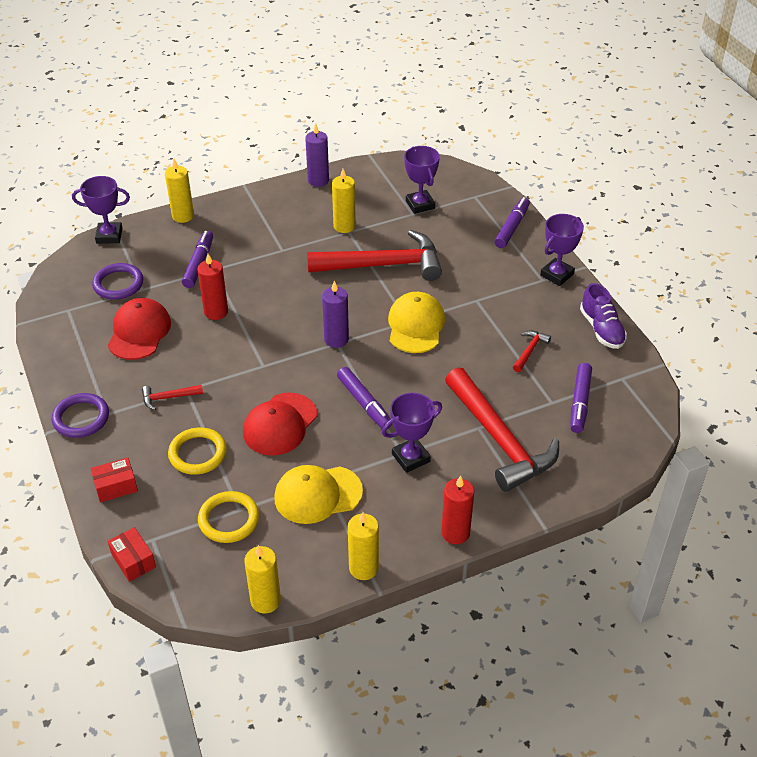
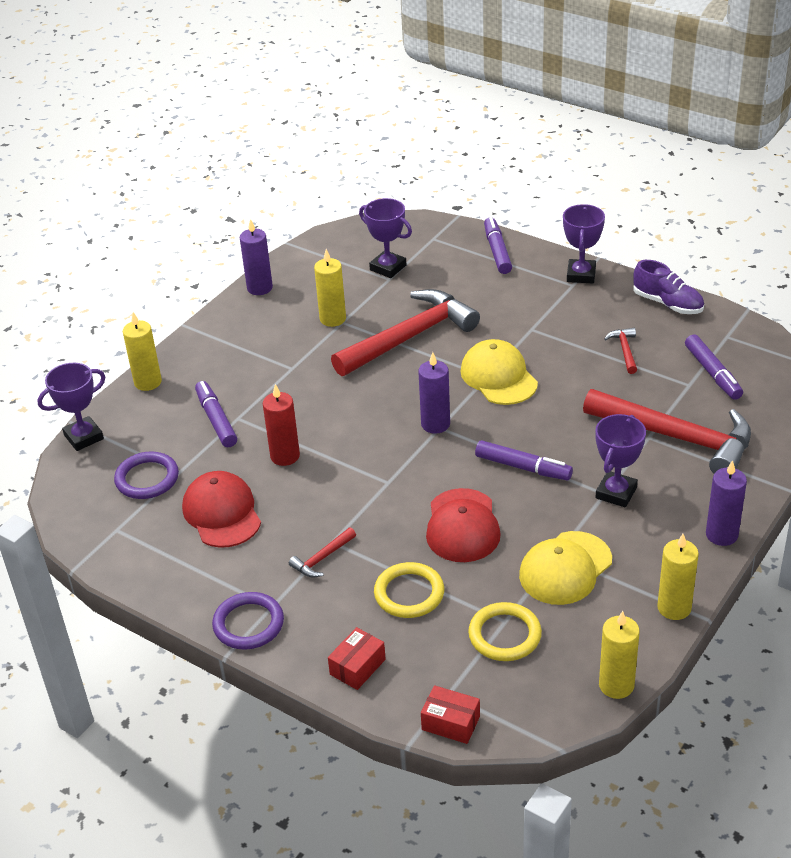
camera: 30 degrees left, 5 degrees down
(455, 533) = (721, 535): red candle -> purple candle

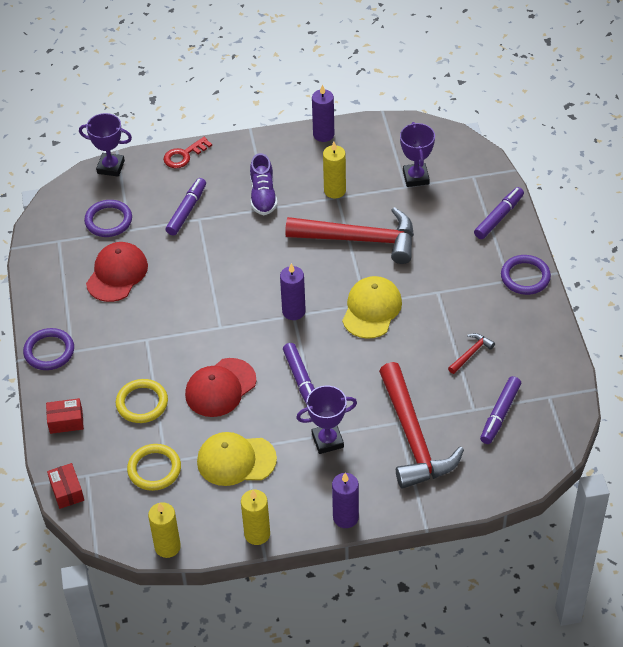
camera: 45 degrees right, 10 degrees up
(148, 382) = (184, 155): yellow candle -> red key
(285, 456) = (191, 264): red candle -> none
(322, 558) = (128, 344): red hammer -> none
(581, 275) = (525, 277): purple trophy -> purple ring
(667, 303) = (548, 342): purple shoe -> purple shoe (263, 195)

